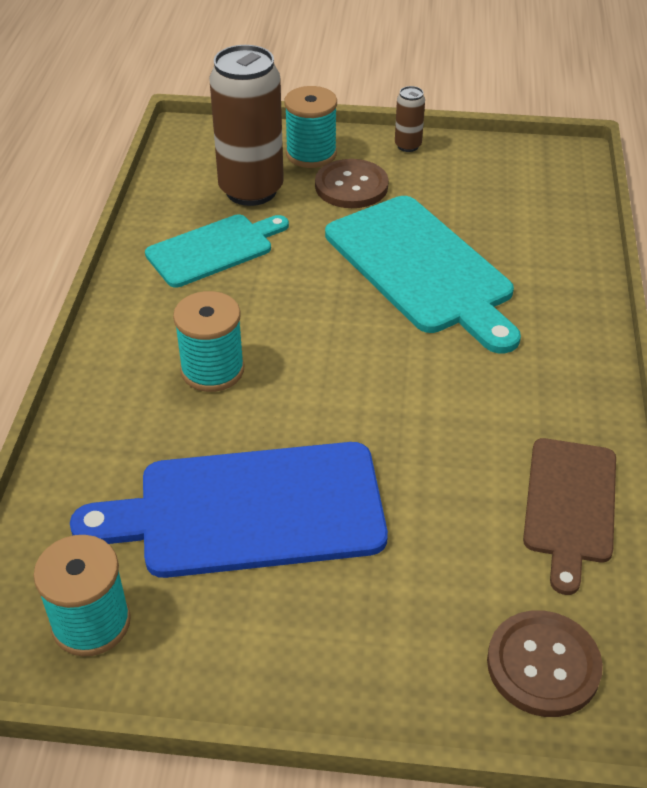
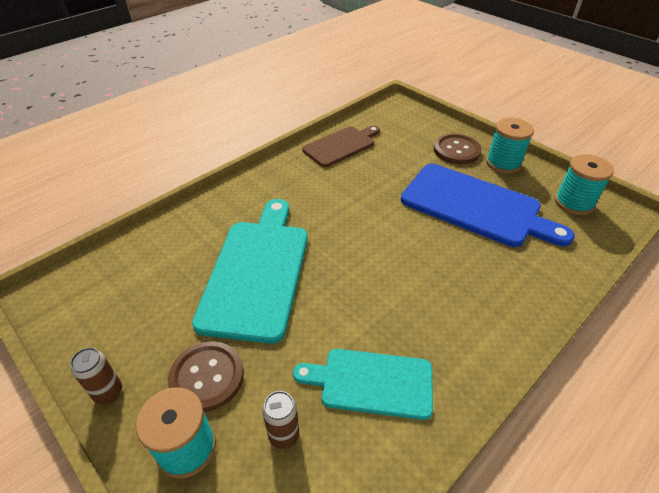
camera: 140 degrees left, 0 degrees up
(212, 370) = (445, 282): turquoise spool -> turquoise spool (503, 163)
(251, 190) = (284, 435): brown can -> brown can, size x0.44
(543, 665) = (407, 120): brown button -> brown button (456, 150)

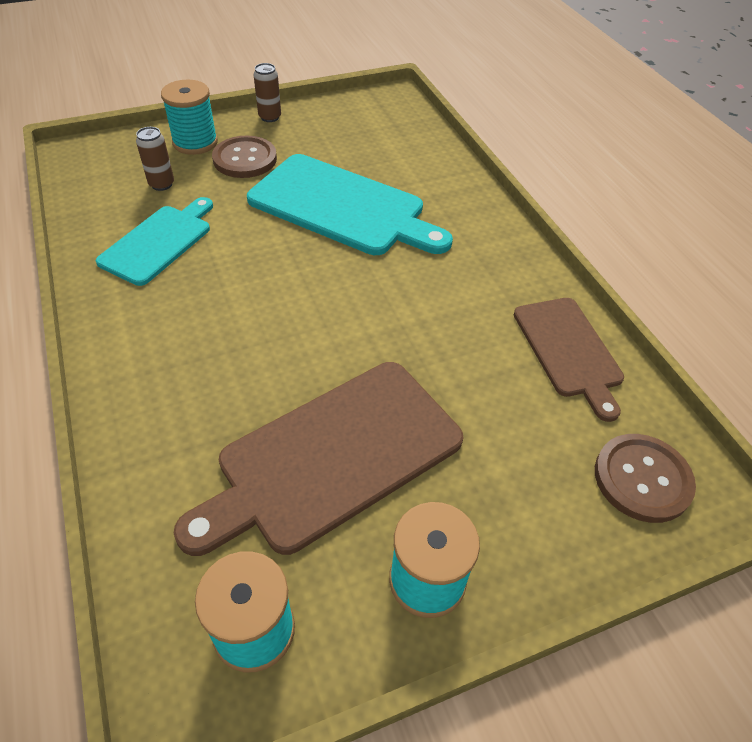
camera: 110 degrees right, 5 degrees up
(456, 150) = (500, 517): brown button -> brown button (642, 479)
(476, 206) = (332, 457): blue cutting board -> brown cutting board

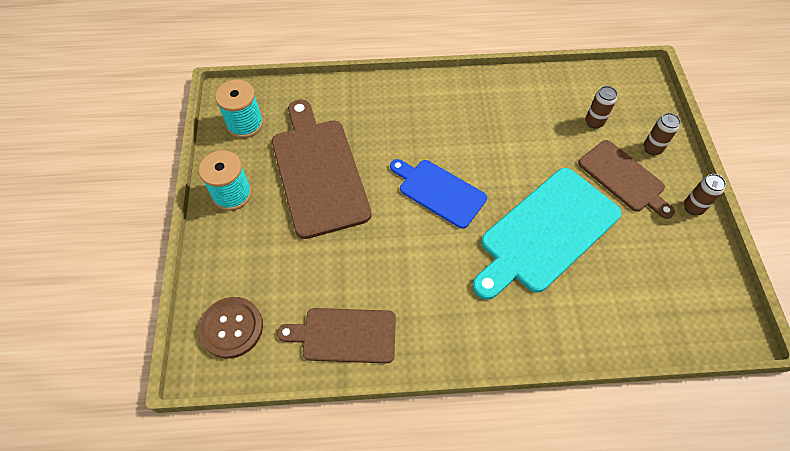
camera: 110 degrees right, 10 degrees up
(159, 242) = (525, 115): turquoise cutting board -> none
(195, 142) = (652, 148): turquoise spool -> brown can
(245, 159) = (624, 178): brown button -> brown cutting board
(318, 304) = (439, 191): none -> blue cutting board

